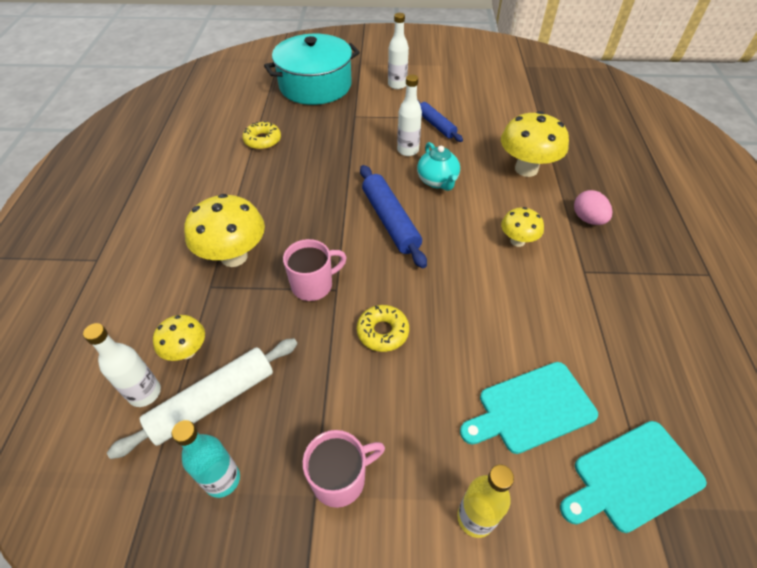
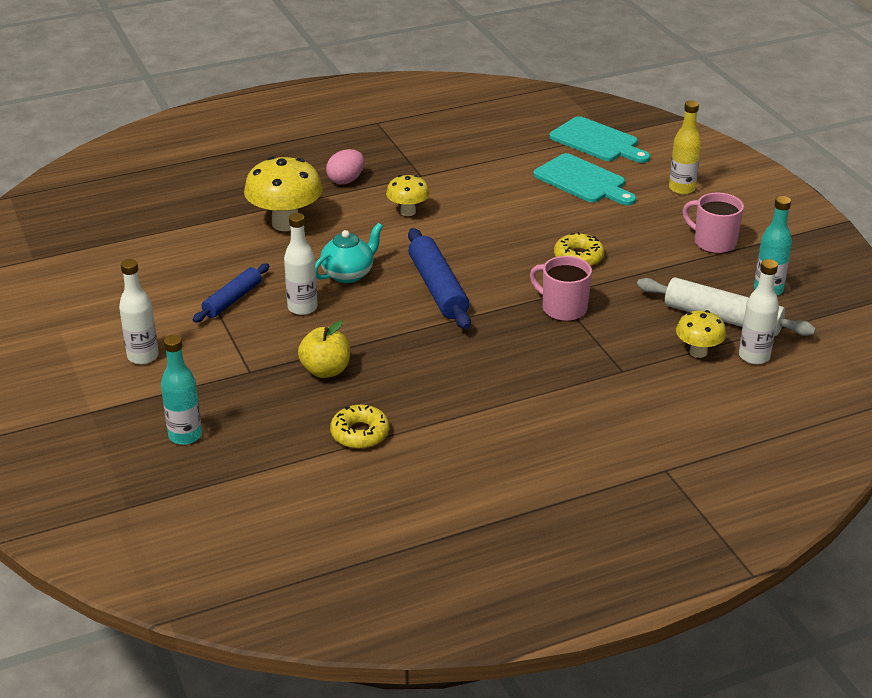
camera: 115 degrees left, 15 degrees down
(234, 256) = (573, 371): yellow mushroom -> none
(315, 85) = (185, 436): turquoise pot -> turquoise bottle
(332, 143) = (326, 370): none -> yellow apple
(390, 221) = (437, 288): blue rolling pin -> blue rolling pin turned 60 degrees counterclockwise

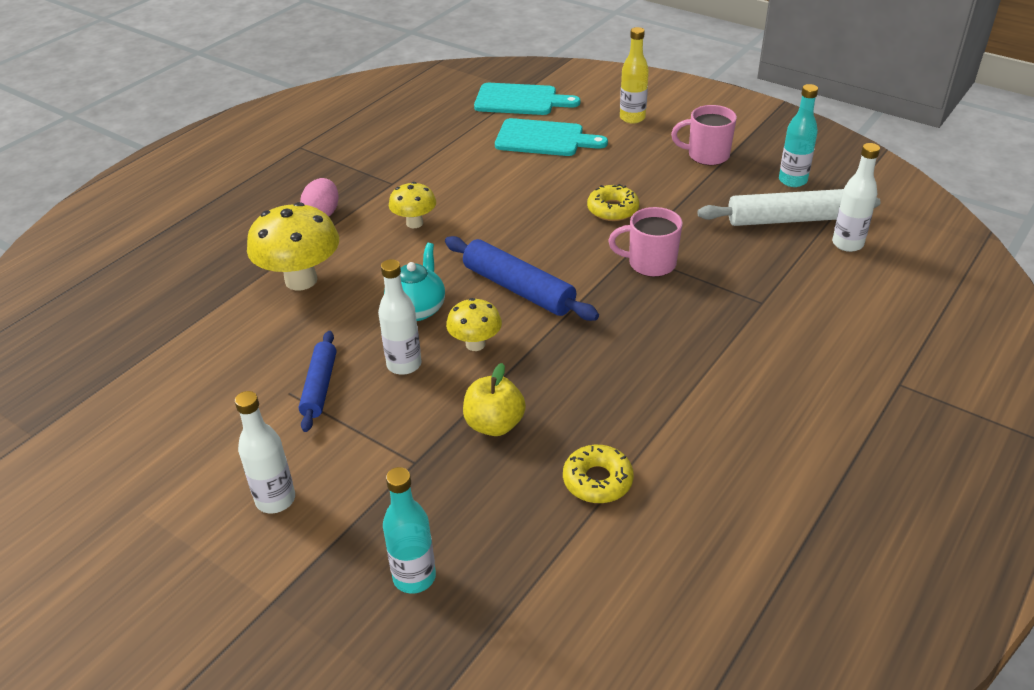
camera: 30 degrees left, 5 degrees up
(698, 352) = (802, 258): yellow mushroom -> yellow mushroom (475, 344)

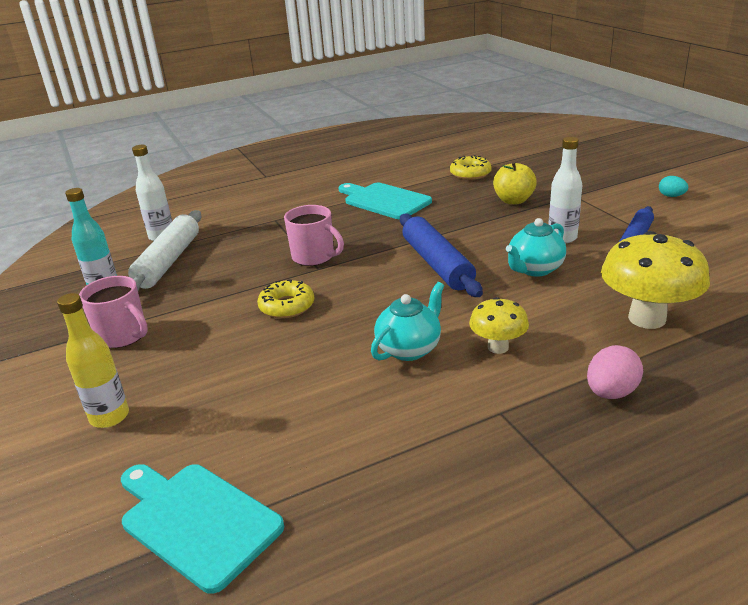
camera: 150 degrees left, 10 degrees down
(275, 500) = (671, 196): white bottle -> turquoise egg
(414, 577) = (591, 163): turquoise bottle -> none
(475, 344) = (499, 238): yellow mushroom -> none
(480, 204) = (409, 348): none -> turquoise teapot
(544, 139) = (250, 420): turquoise cutting board -> turquoise cutting board (384, 200)
(786, 219) = (168, 261): white rolling pin -> white rolling pin turned 75 degrees clockwise

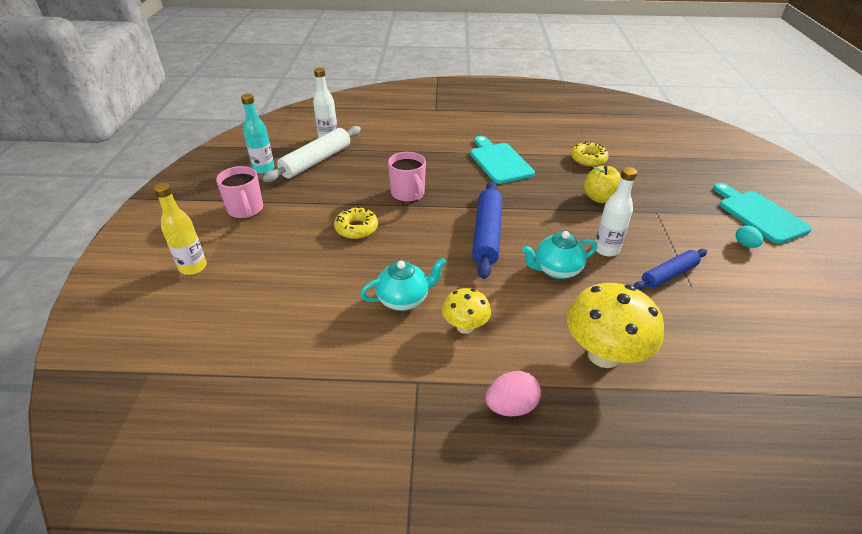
camera: 25 degrees right, 10 degrees up
(196, 520) = (178, 365): turquoise cutting board -> turquoise cutting board (759, 214)

